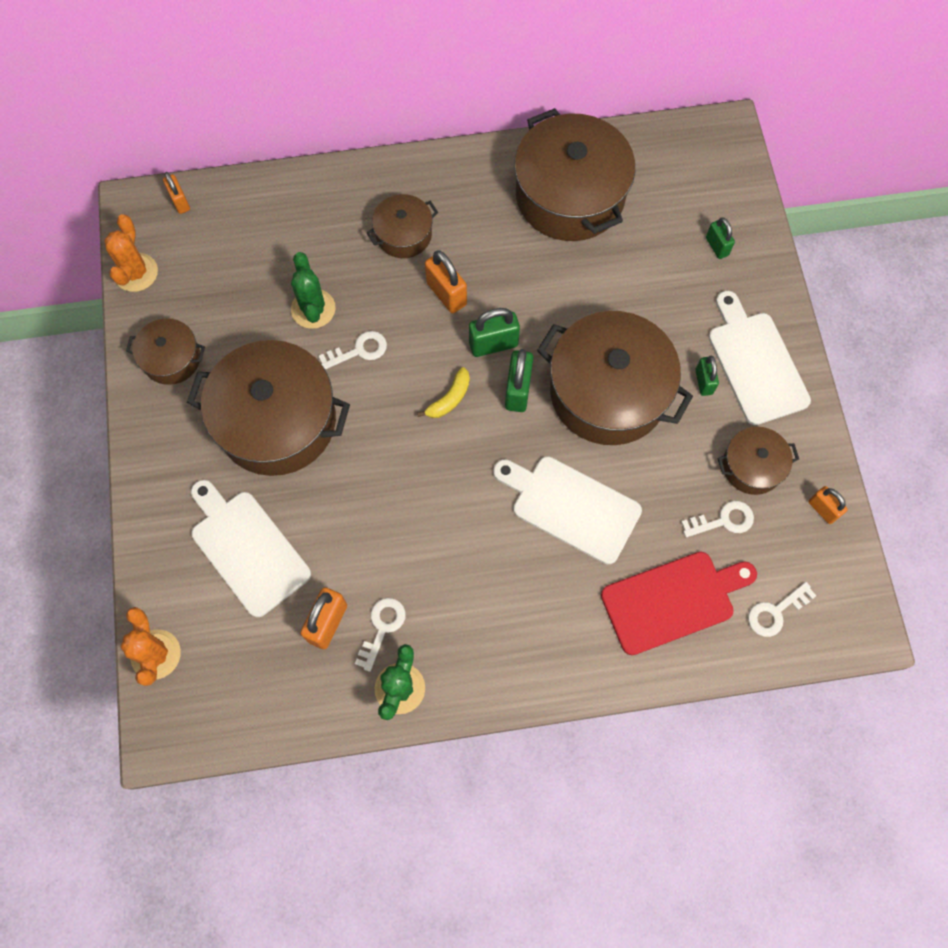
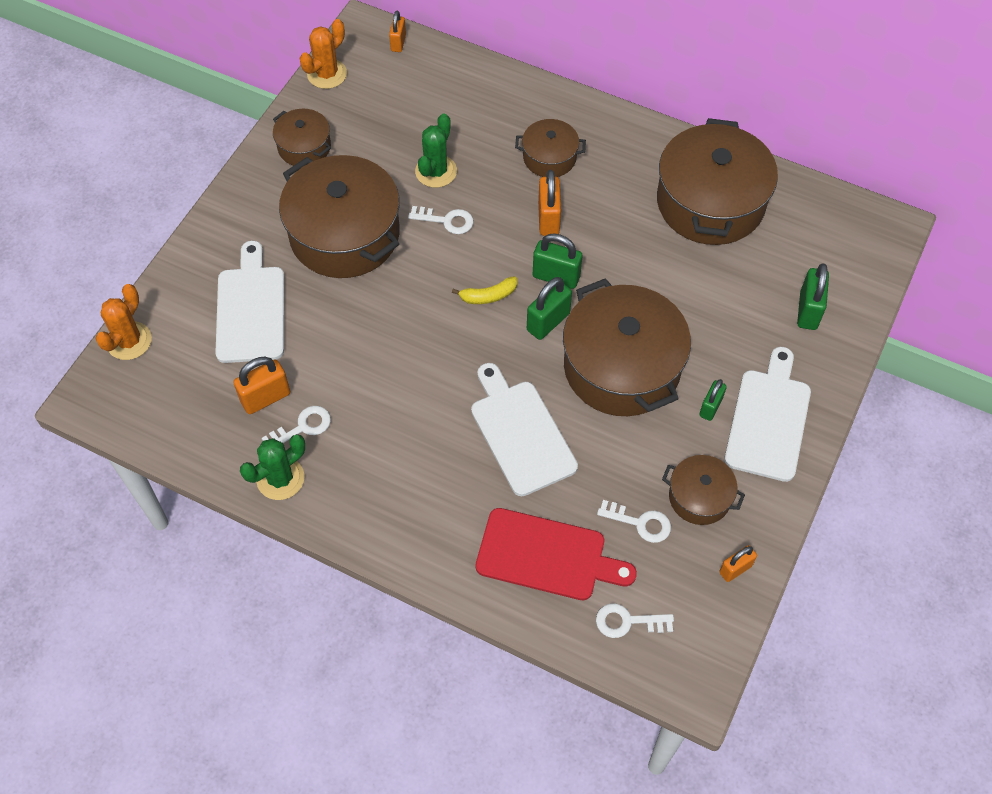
camera: 35 degrees right, 10 degrees down
(717, 246) = (808, 311): green padlock -> green padlock, size x1.55
(822, 509) = (735, 569): orange padlock -> orange padlock turned 60 degrees clockwise

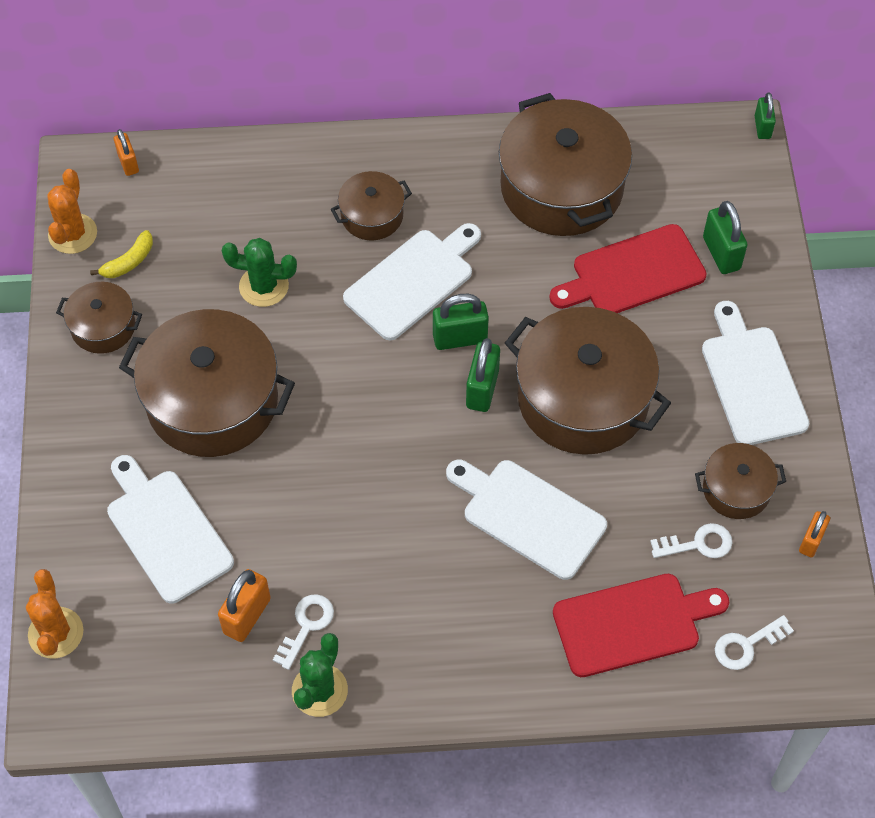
camera: 30 degrees left, 0 degrees up
(436, 171) = (264, 286): green cactus -> green cactus turned 75 degrees counterclockwise
(446, 220) = (310, 334): white key -> none
(488, 296) = (405, 392): yellow banana -> yellow banana (129, 262)
(548, 219) = (413, 281): orange padlock -> white cutting board
(710, 407) = (691, 396): green padlock -> green padlock (762, 127)
(725, 292) = (632, 273): none -> red cutting board

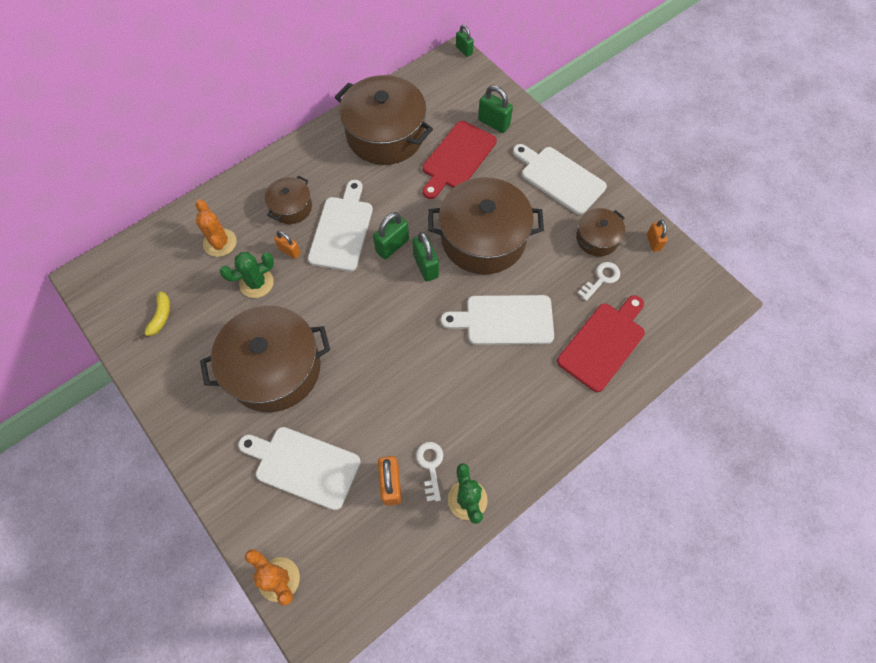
camera: 35 degrees left, 5 degrees up
(73, 234) = (111, 321): orange cactus -> orange cactus (220, 243)
(103, 327) = (172, 366): brown pot -> none
(128, 163) = (118, 259): orange padlock -> orange padlock (289, 251)
(746, 645) = (667, 316): white key -> none

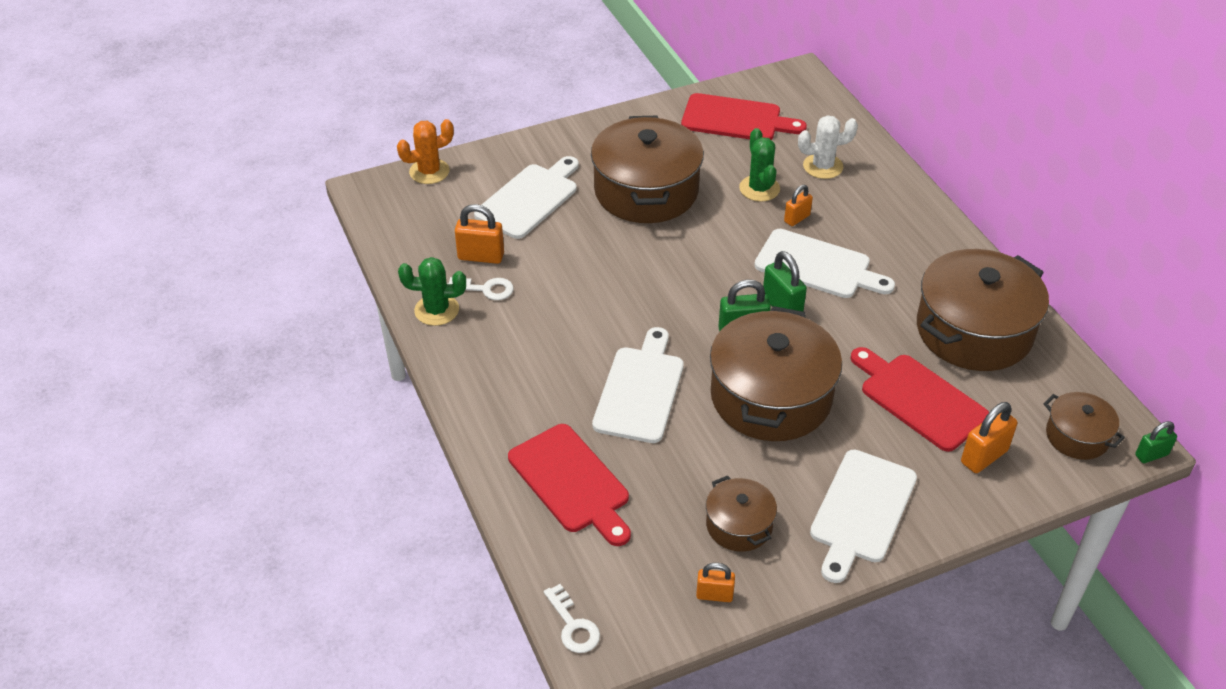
camera: 105 degrees right, 20 degrees down
(161, 317) = (736, 119): yellow banana -> red cutting board
(220, 243) = (823, 166): orange cactus -> white cactus
(291, 207) = (863, 227): brown pot -> brown pot (1077, 436)
(493, 123) = (984, 456): green padlock -> orange padlock
(559, 178) = (861, 511): white cutting board -> white cutting board turned 150 degrees clockwise
(601, 279) = (670, 510): white key -> white key (573, 625)

